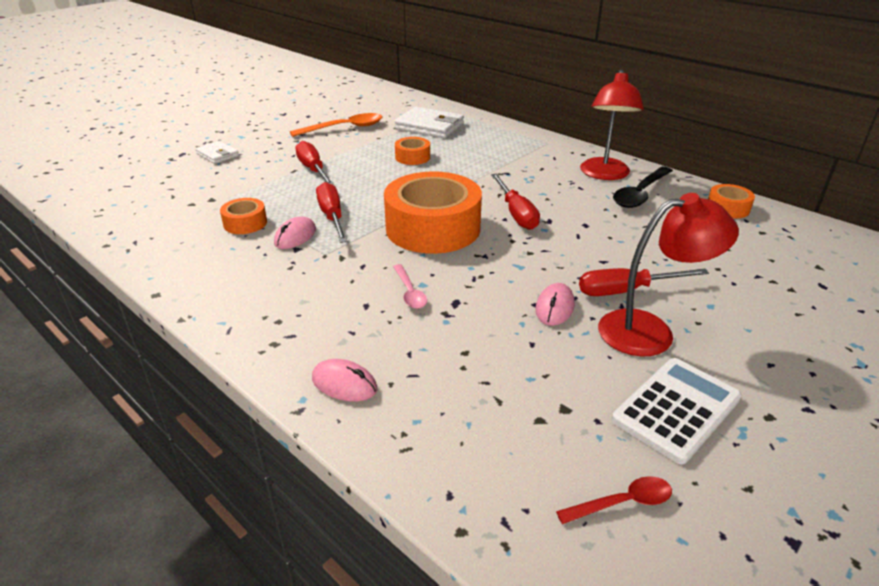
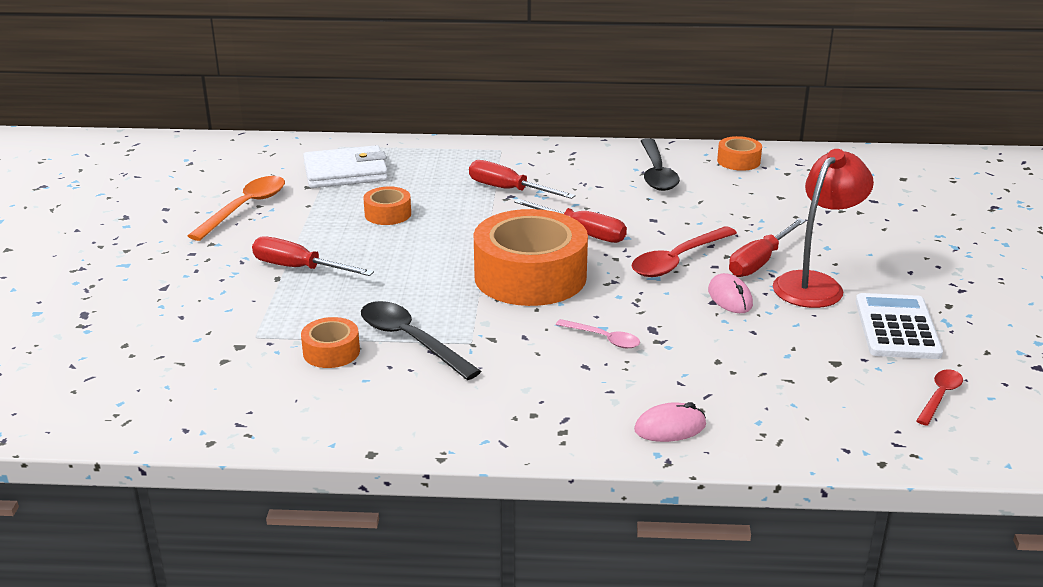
camera: 40 degrees left, 5 degrees down
(217, 155) = (140, 297): white wallet -> none
(295, 236) = (411, 341): pink mouse -> black spoon
(332, 217) = (413, 307): red screwdriver -> red screwdriver (508, 190)
(557, 261) = (678, 260): none -> red spoon
(604, 174) = (601, 165): red lamp -> none

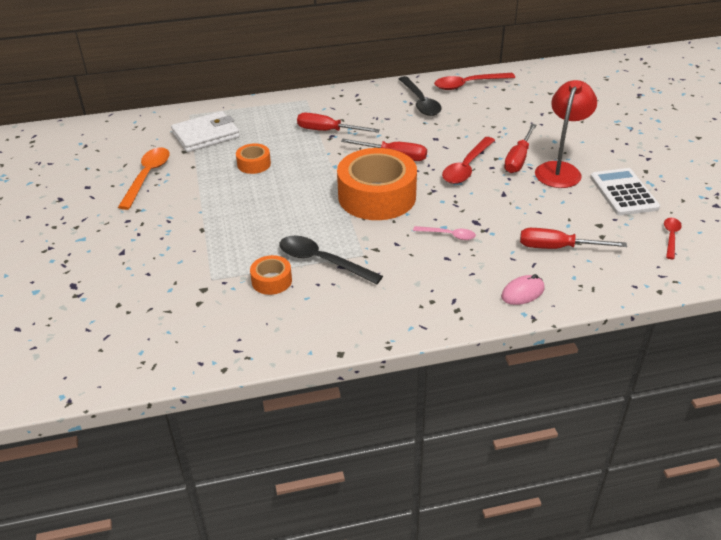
camera: 15 degrees left, 10 degrees up
(299, 268) = (213, 219): red screwdriver -> red screwdriver (557, 248)
(730, 298) = (513, 189): pink mouse -> none
(738, 161) = (468, 85): orange tape -> red spoon

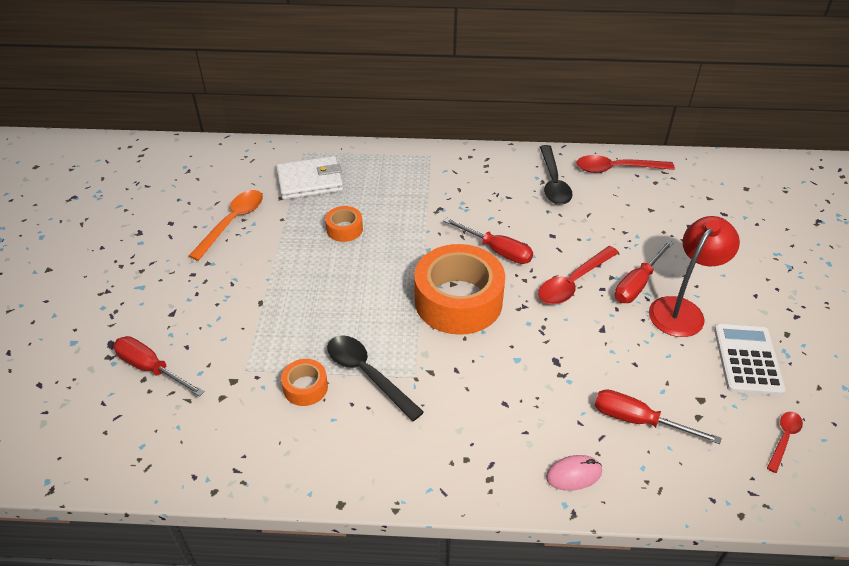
camera: 15 degrees right, 5 degrees up
(328, 131) = (438, 201): red screwdriver -> red screwdriver (151, 368)
(448, 235) = (518, 372): pink spoon -> none

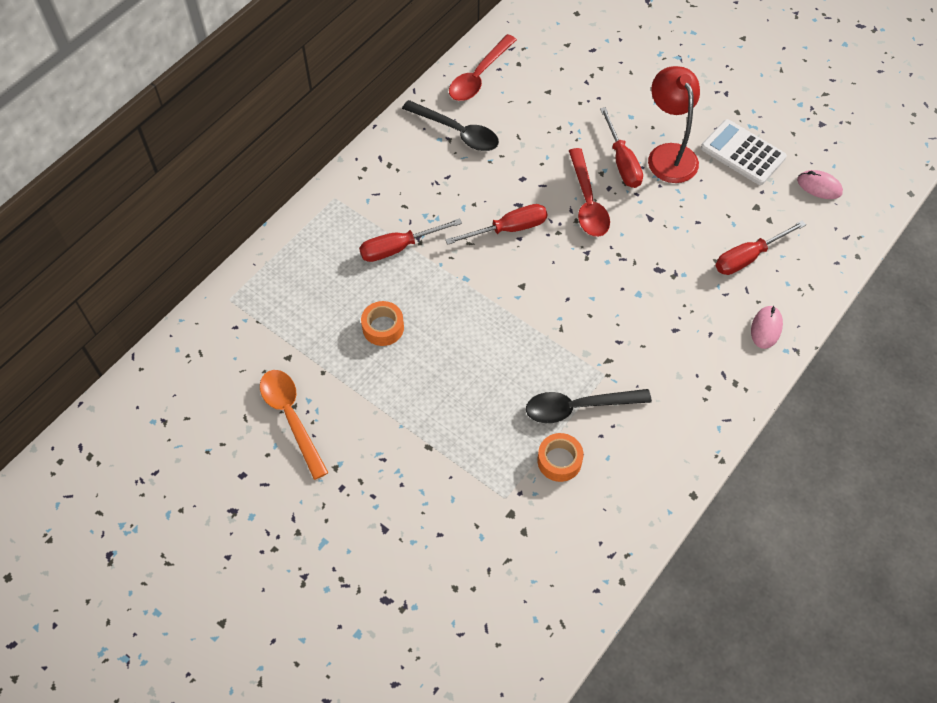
camera: 55 degrees left, 15 degrees up
(151, 368) = (446, 576): red screwdriver -> red screwdriver (399, 248)
(310, 181) = (285, 319): white wallet -> none
(458, 301) = (545, 294): orange tape -> none
(784, 439) = (819, 186): red spoon -> pink mouse

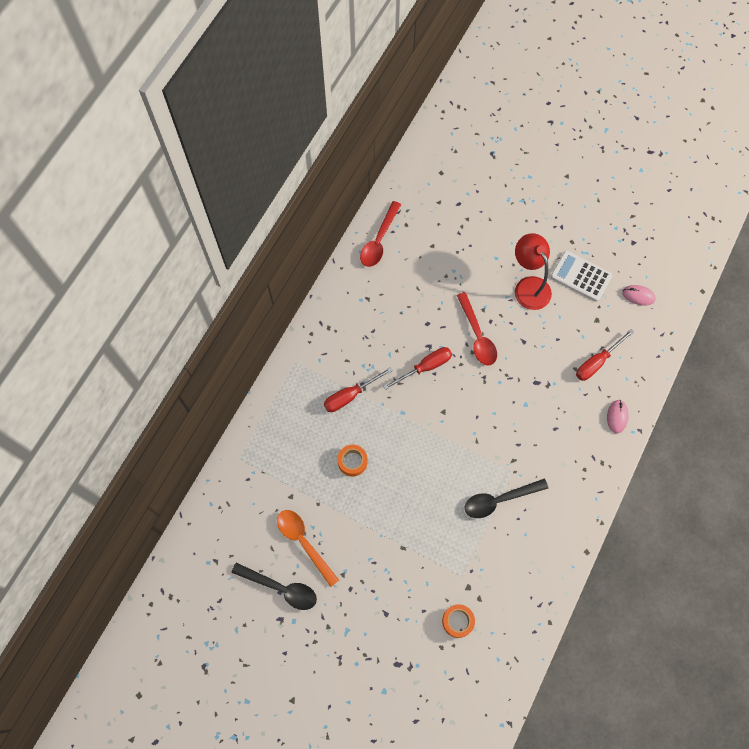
camera: 10 degrees left, 10 degrees up
(457, 132) = (372, 292): black spoon -> black spoon (280, 588)
(559, 461) = (493, 542): orange tape -> orange tape (457, 621)
(622, 162) = (496, 298): red screwdriver -> none

